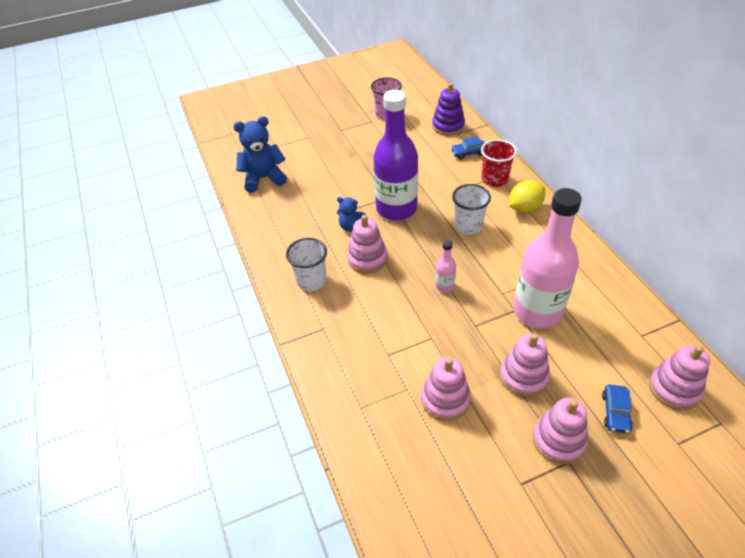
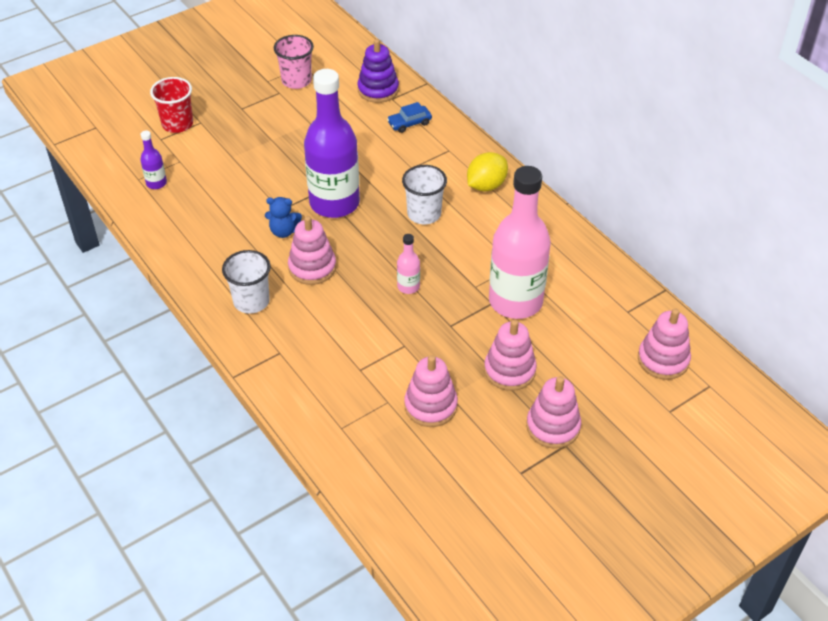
camera: 15 degrees left, 0 degrees up
(263, 178) = (156, 183): blue teddy bear -> purple bottle
(494, 179) = (446, 154): red cup -> red cup (177, 124)
(615, 412) = (607, 391): blue car -> none

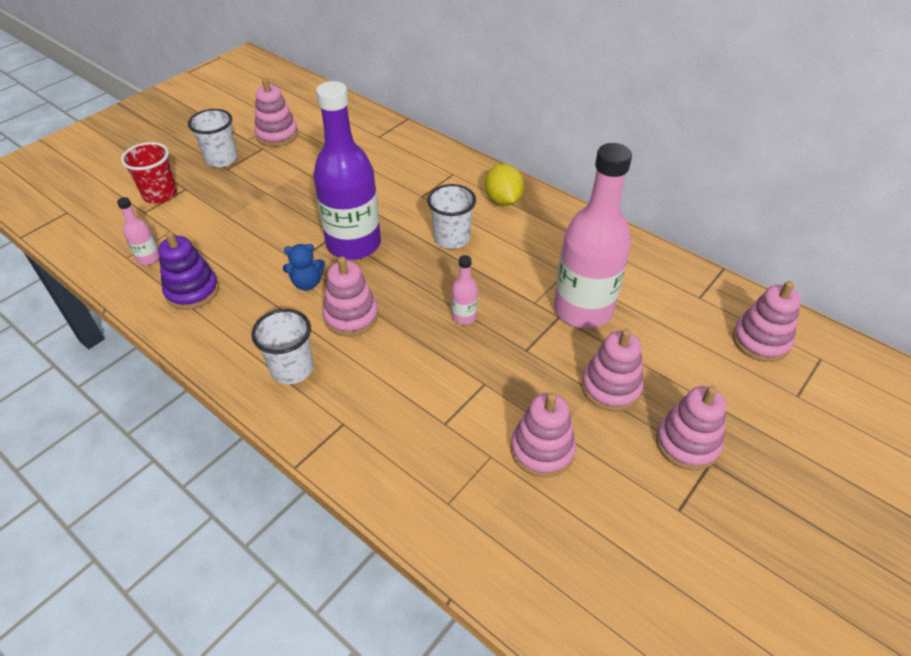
camera: 15 degrees left, 0 degrees up
(156, 183) = (148, 258): purple bottle -> pink bottle
(239, 98) = (221, 159): none -> white cup
(296, 81) = (277, 135): pink cup -> pink stacking toy
(378, 90) = (362, 131): purple stacking toy -> purple stacking toy (192, 291)
(409, 123) = (404, 155): blue car -> none
(486, 185) = (503, 200): yellow lemon -> yellow lemon turned 45 degrees counterclockwise

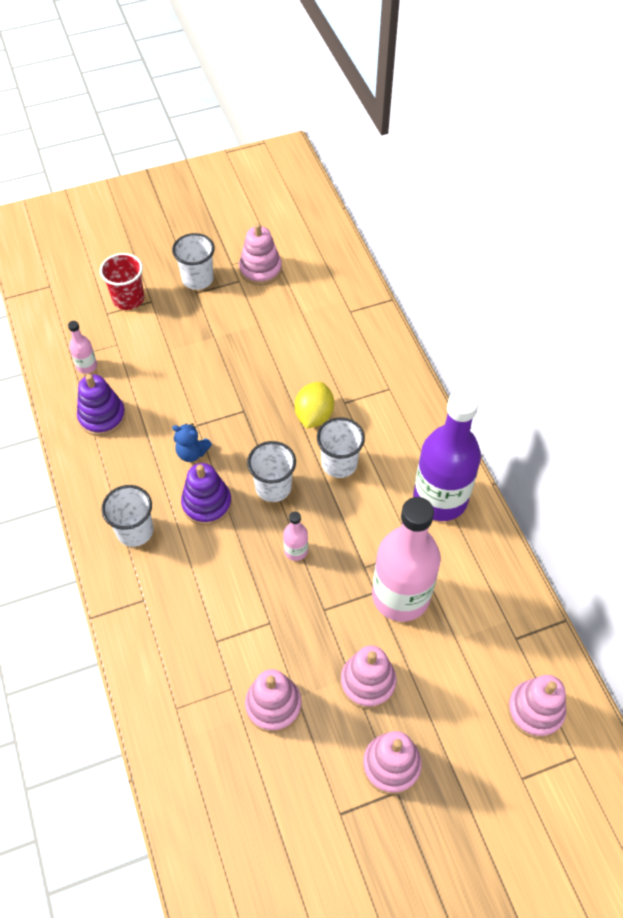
camera: 30 degrees right, 10 degrees up
(351, 316) = (207, 504): pink stacking toy -> purple stacking toy
(354, 244) = (253, 429): purple bottle -> purple bottle (440, 499)
(405, 278) = (273, 487): none -> white cup
(503, 200) = (414, 442): yellow lemon -> yellow lemon (314, 415)

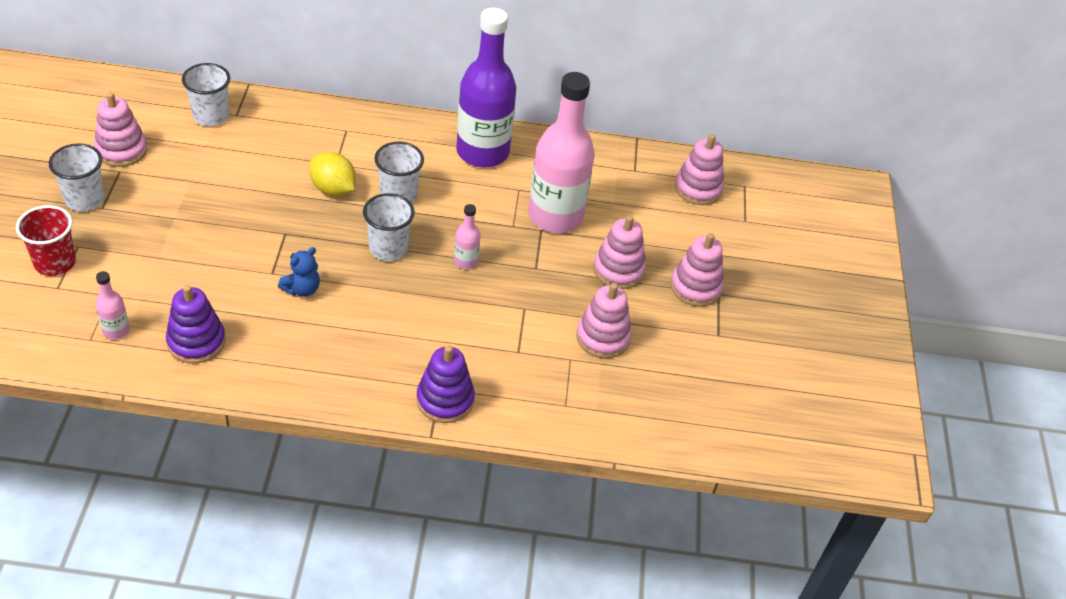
camera: 70 degrees left, 10 degrees down
(135, 531) = (358, 366): white cup -> white cup (211, 116)
(207, 504) = (369, 301): purple stacking toy -> purple stacking toy (445, 400)

